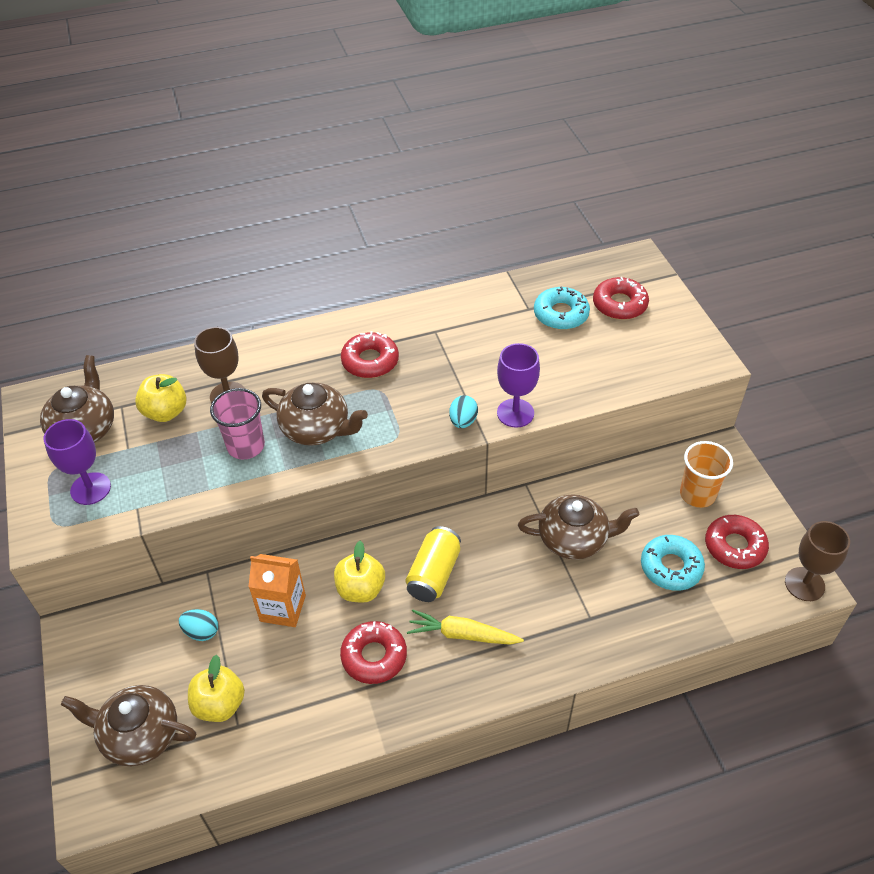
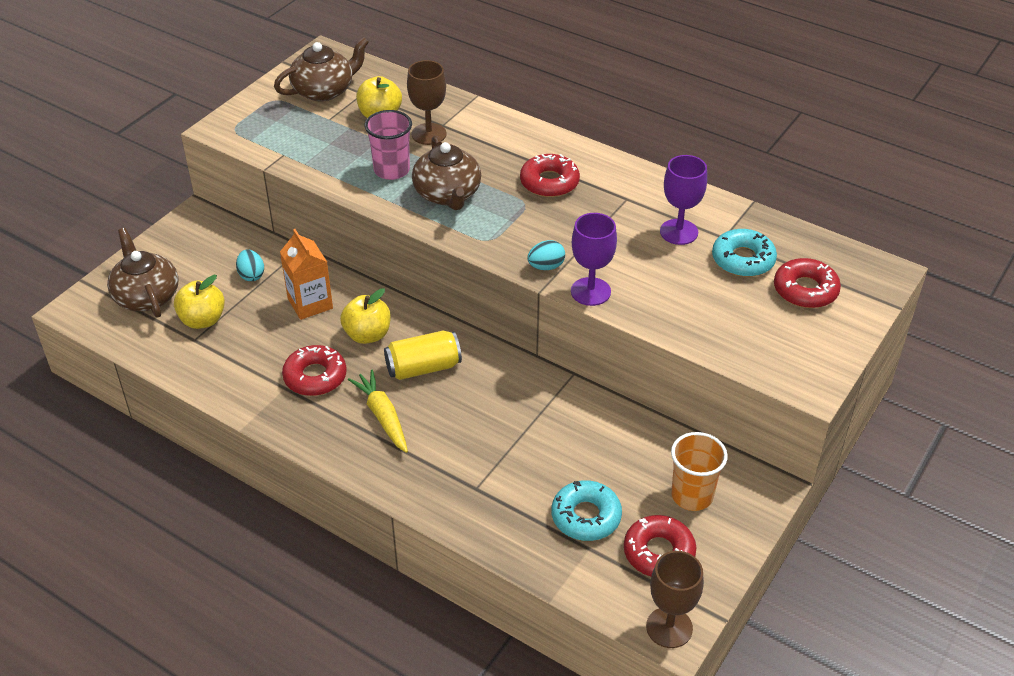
camera: 50 degrees right, 5 degrees down
(90, 488) = (277, 125): purple goblet -> purple goblet (679, 232)
(574, 539) = (548, 435): brown teapot -> none

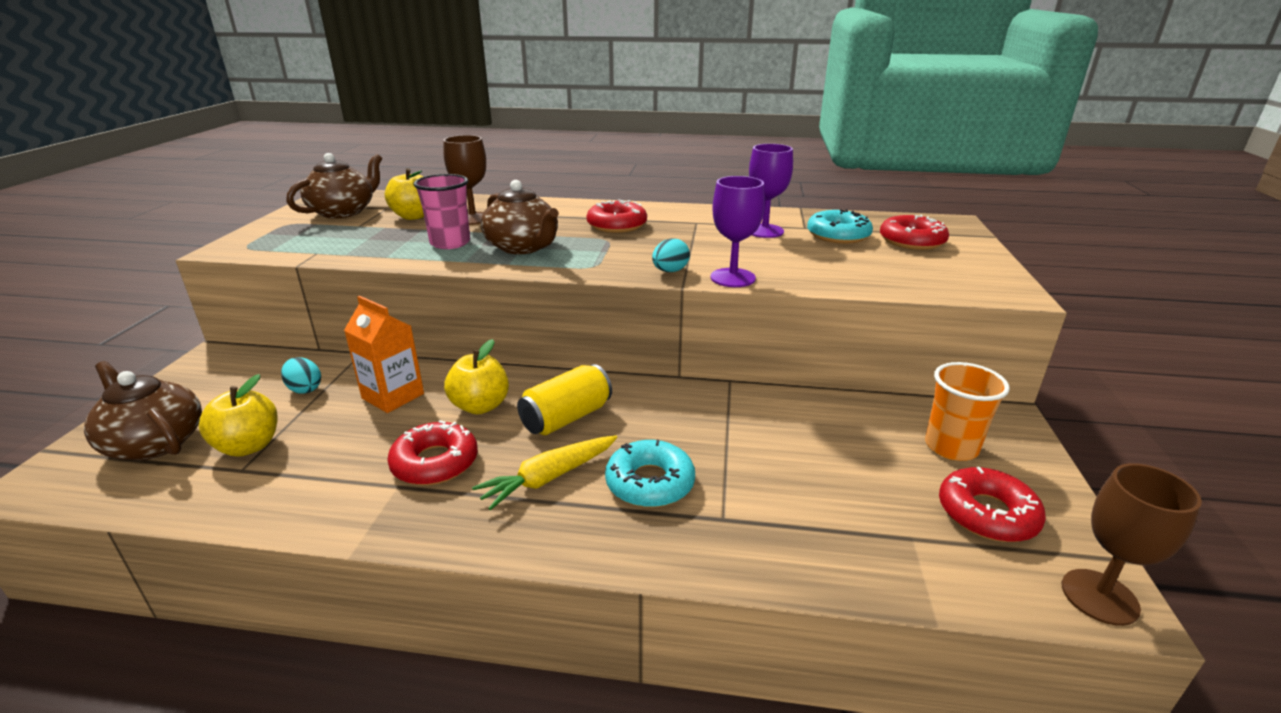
camera: 25 degrees left, 15 degrees down
(382, 416) = (549, 478): yellow carrot -> yellow carrot turned 75 degrees counterclockwise
(586, 516) = (873, 505): turquoise donut -> turquoise donut (650, 483)

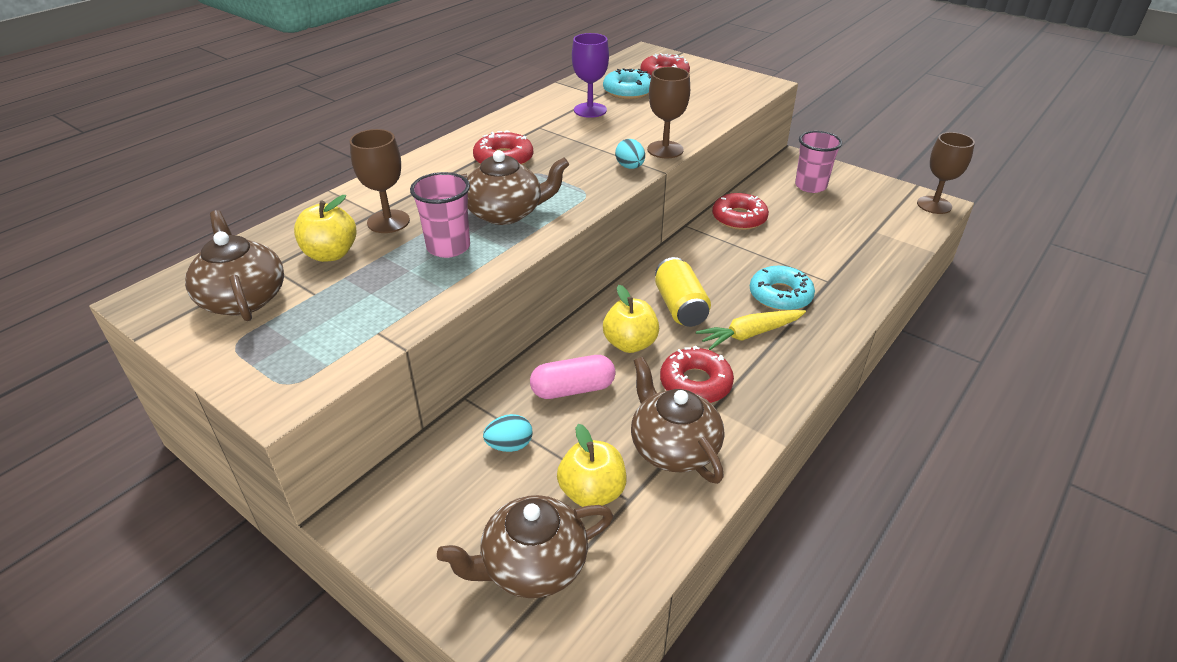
camera: 60 degrees left, 10 degrees up
(323, 475) = (673, 447): none -> brown teapot
(393, 396) = (573, 389): orange carton -> pink capsule
(549, 478) = (749, 334): yellow carrot -> yellow carrot turned 75 degrees clockwise
(732, 278) = (665, 150): purple goblet -> brown goblet
(951, 447) = (810, 186): orange cup -> pink cup
(987, 514) = (868, 203): red donut -> red donut (739, 218)

